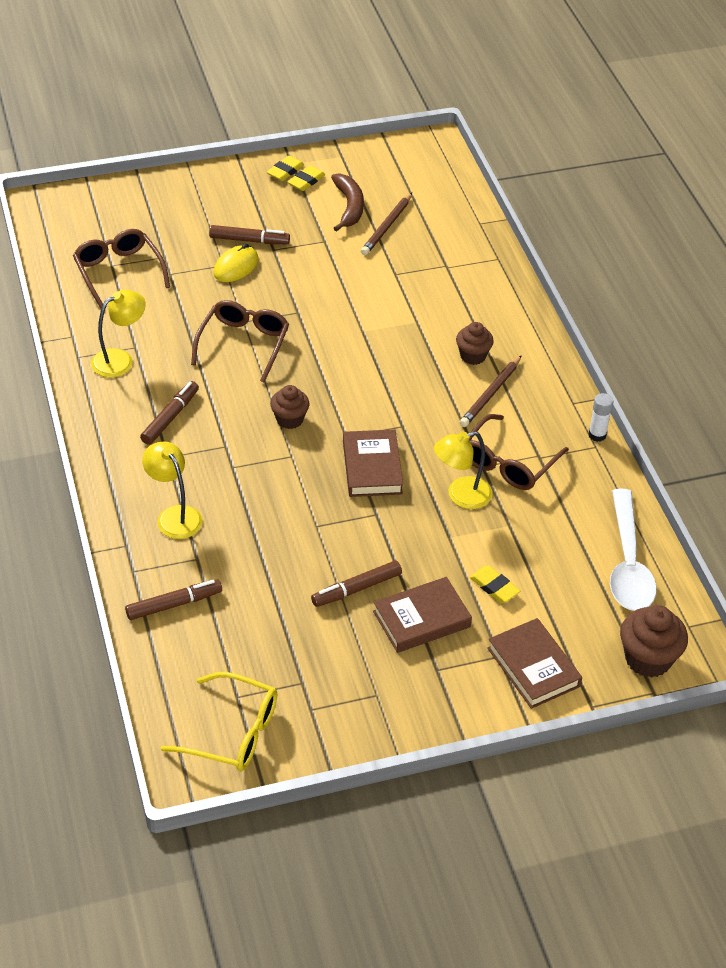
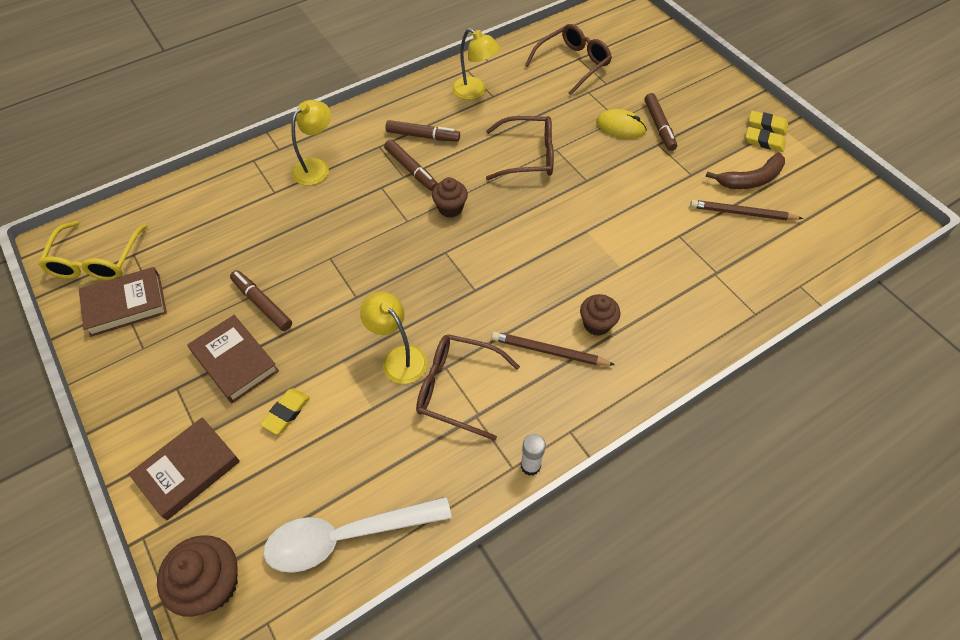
camera: 75 degrees right, 10 degrees up
(174, 604) = (223, 191): brown marker -> brown marker (411, 170)
(372, 467) = (412, 280): brown book -> brown book (125, 305)

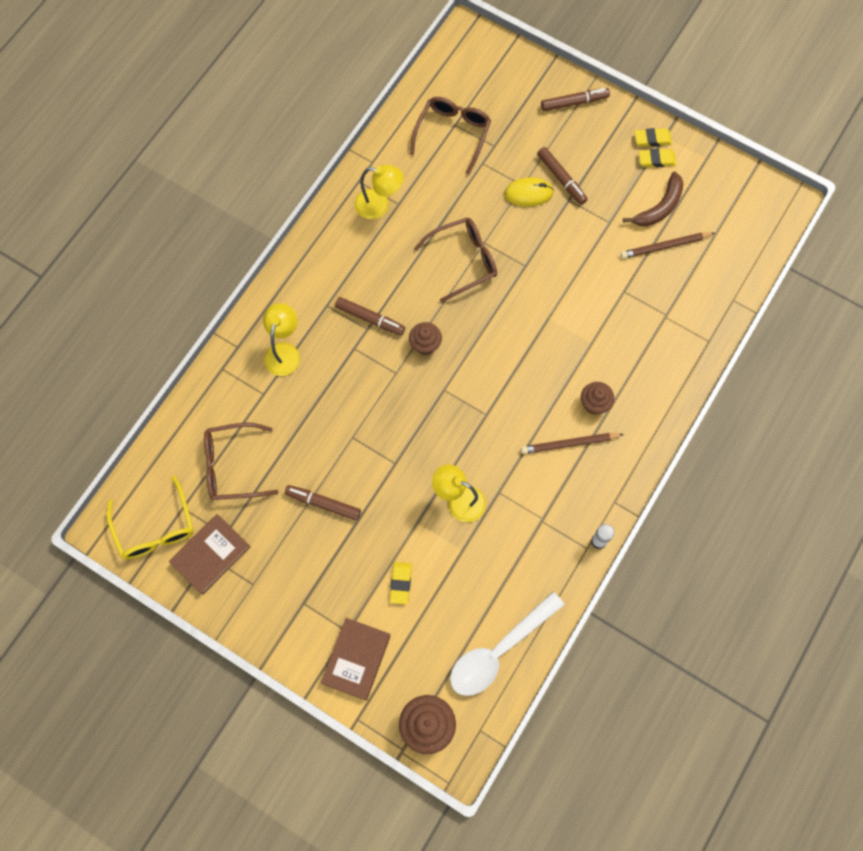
camera: 25 degrees left, 15 degrees up
(235, 361) = (334, 561): brown book -> none
(423, 136) = (359, 277): brown marker -> brown marker (574, 102)
(457, 388) = (517, 506): brown glasses -> brown glasses (232, 466)

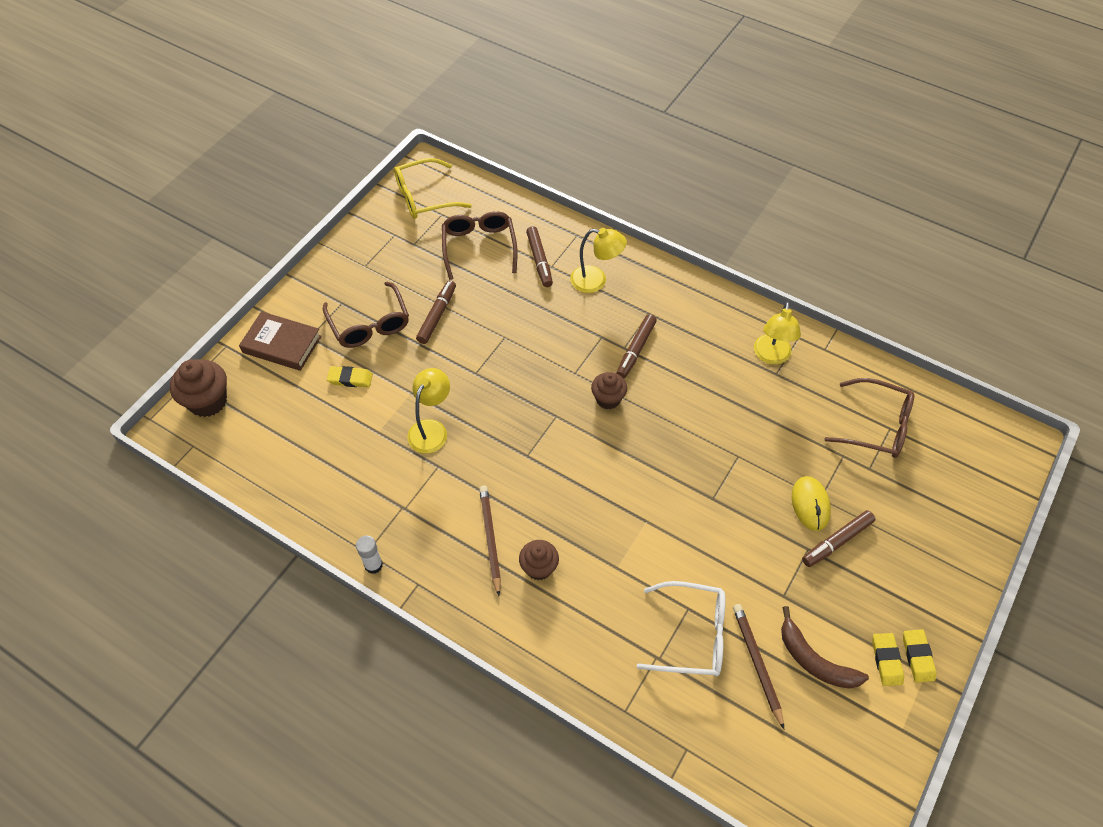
camera: 90 degrees right, 15 degrees down
(211, 555) = (395, 235): brown book -> none
(463, 260) = (713, 436): brown glasses -> brown glasses (369, 324)
(499, 650) = (268, 463): white spoon -> none
(574, 102) = (952, 561): brown marker -> brown marker (539, 260)
(645, 290) = (692, 635): none -> white glasses

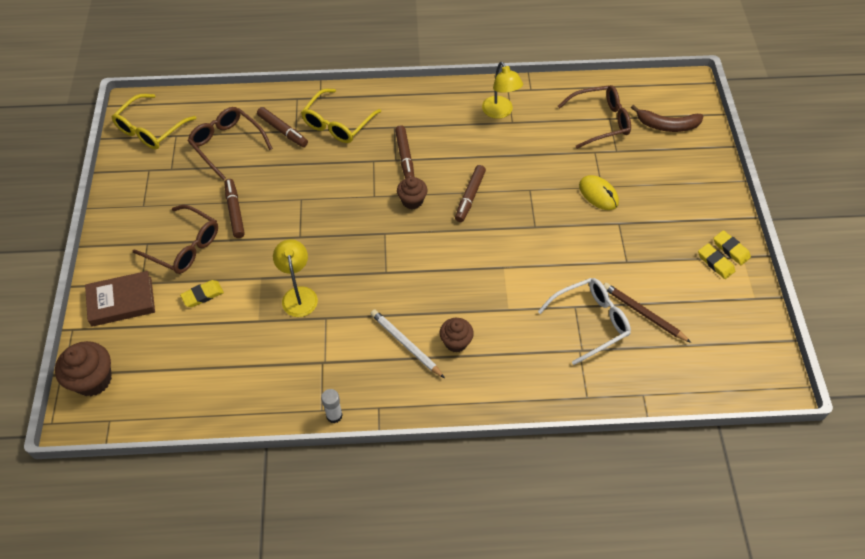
camera: 35 degrees left, 0 degrees up
(490, 539) = (405, 344): brown pencil -> white pencil
(596, 281) = (337, 124): yellow lamp -> yellow glasses
(814, 660) = (675, 289): brown banana -> brown banana (667, 125)
(837, 541) = (632, 208): brown marker -> brown marker (470, 196)

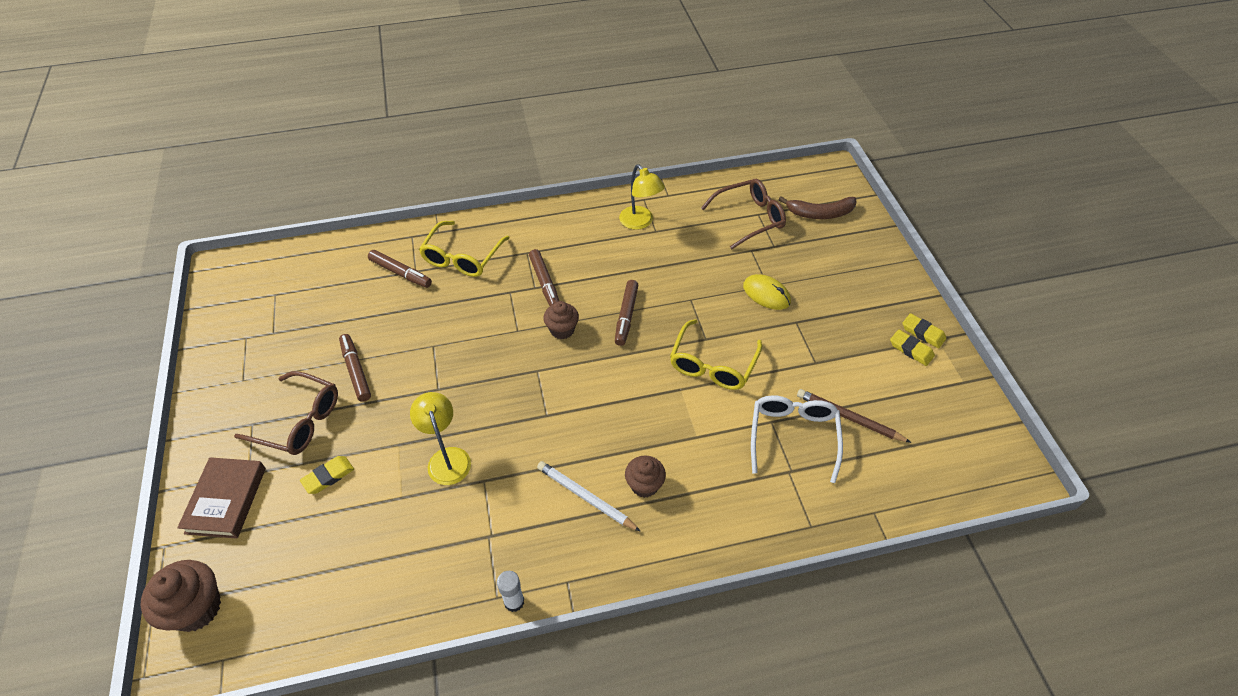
camera: 10 degrees left, 5 degrees down
(121, 301) = (226, 500): brown book -> brown book turned 60 degrees counterclockwise
(150, 129) = (244, 292): yellow glasses -> yellow glasses (712, 364)
(227, 144) = (337, 296): brown glasses -> none
(590, 321) = (793, 436): white glasses -> white glasses turned 45 degrees counterclockwise

